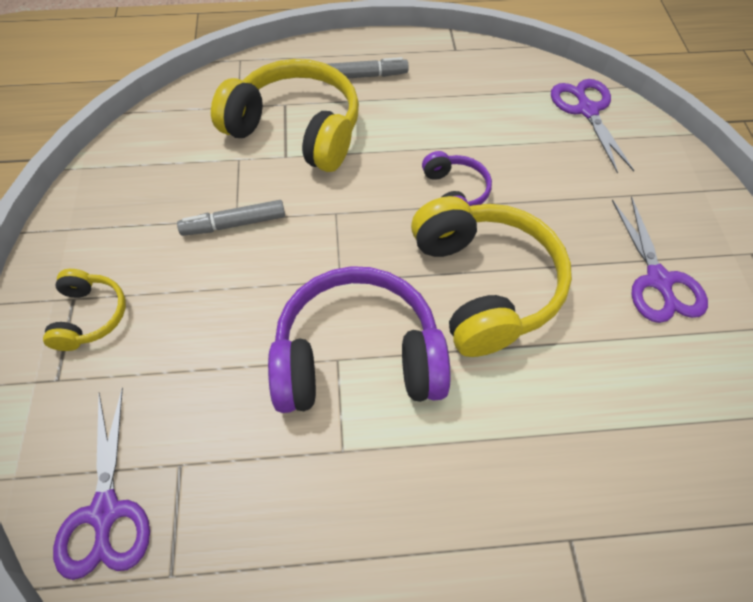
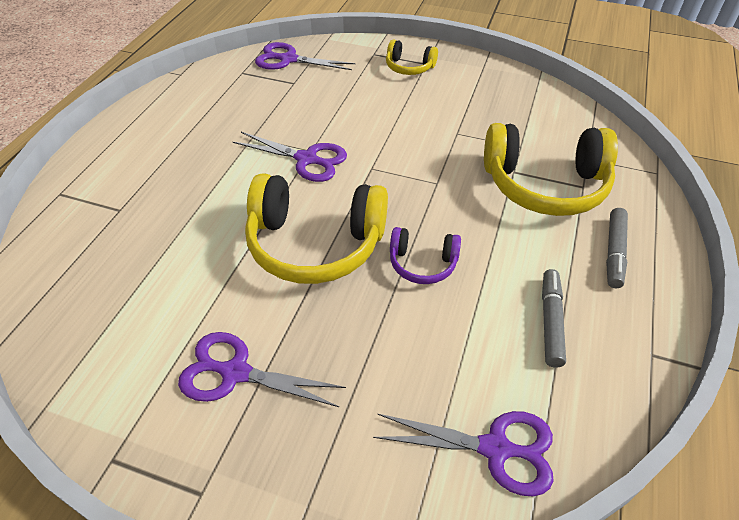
camera: 115 degrees right, 10 degrees down
(234, 224) = (452, 131): grey marker -> grey marker (550, 321)
(296, 130) = (545, 185): yellow headphones -> yellow headphones turned 45 degrees clockwise
(357, 356) = (306, 159): purple headphones -> purple scissors

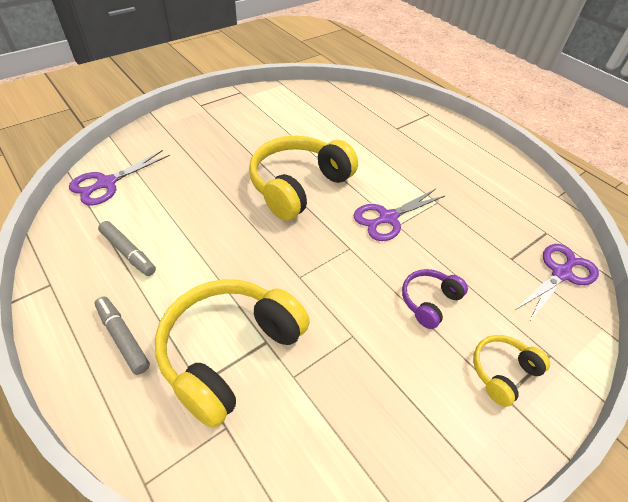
camera: 120 degrees right, 0 degrees up
(236, 373) = (243, 129): purple scissors -> none
(422, 263) = (234, 222): purple headphones -> purple headphones (429, 301)

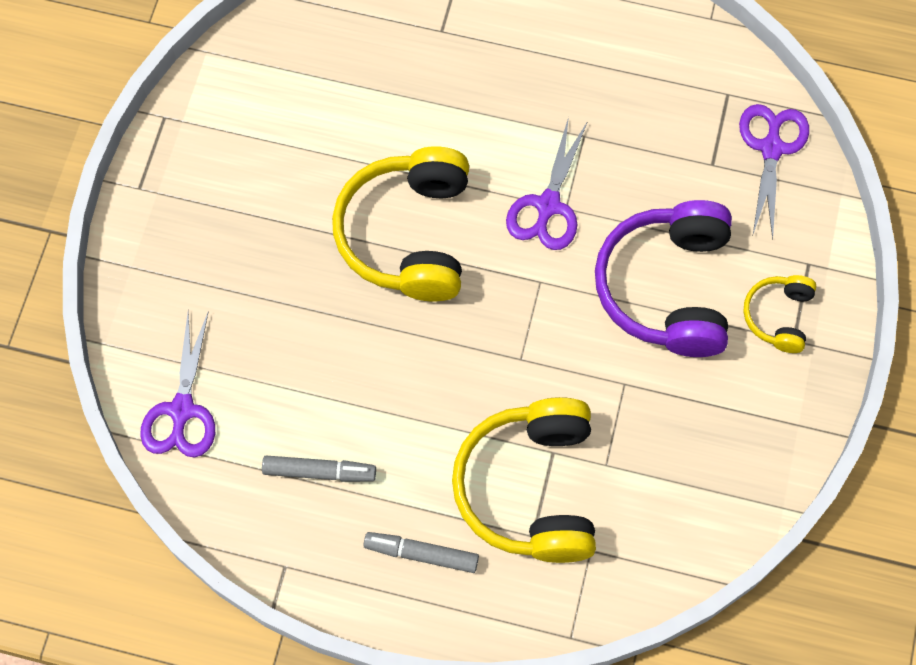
camera: 35 degrees left, 20 degrees up
(429, 301) = (667, 288): purple headphones -> purple headphones, size x2.00

